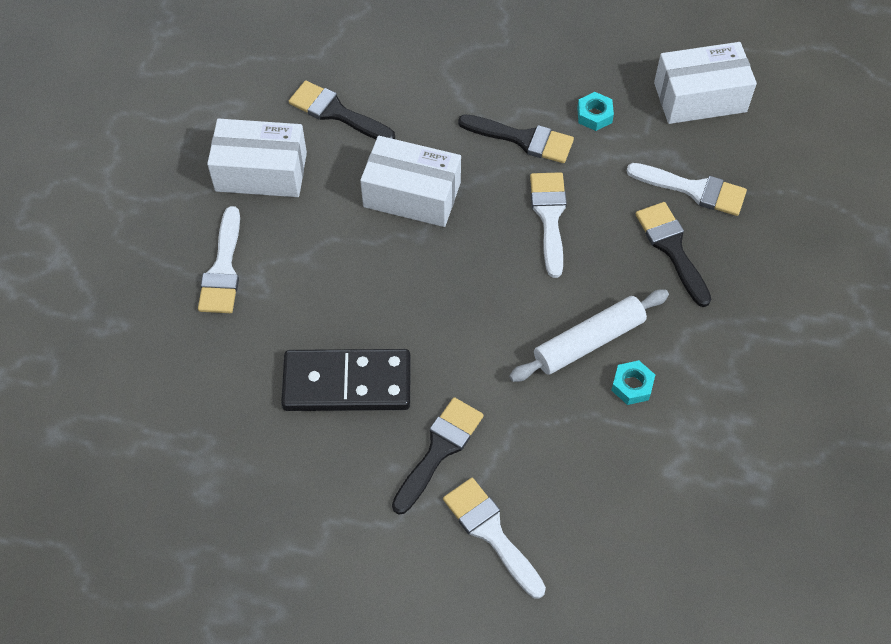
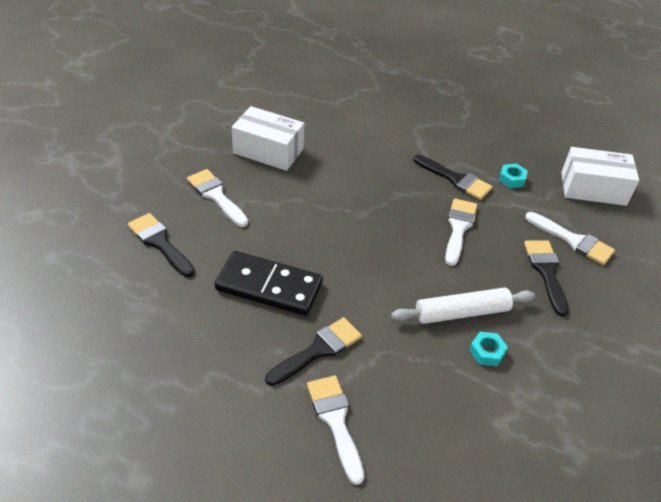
camera: 15 degrees right, 15 degrees down
(223, 269) = (216, 196): white brush -> white brush turned 120 degrees clockwise
(336, 112) = (333, 133): black brush -> black brush (160, 243)
(412, 195) = (364, 189): white box -> none

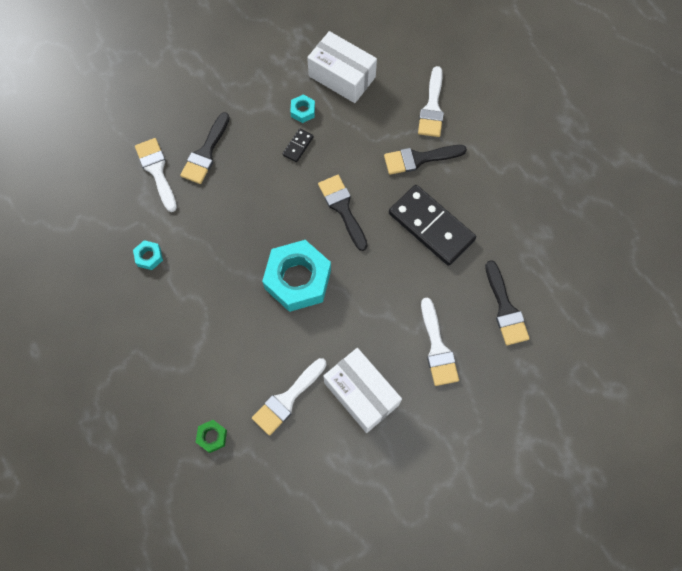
camera: 150 degrees left, 25 degrees up
(366, 102) = (212, 437): none -> green nut
(373, 203) = (297, 279): none -> turquoise nut
(455, 179) = (202, 278): black brush -> black brush (342, 208)
(459, 228) = (241, 222): white brush -> white brush (287, 399)
(462, 312) = (298, 146): white rolling pin -> black domino
(593, 189) = (85, 215): white box -> white box (342, 76)

